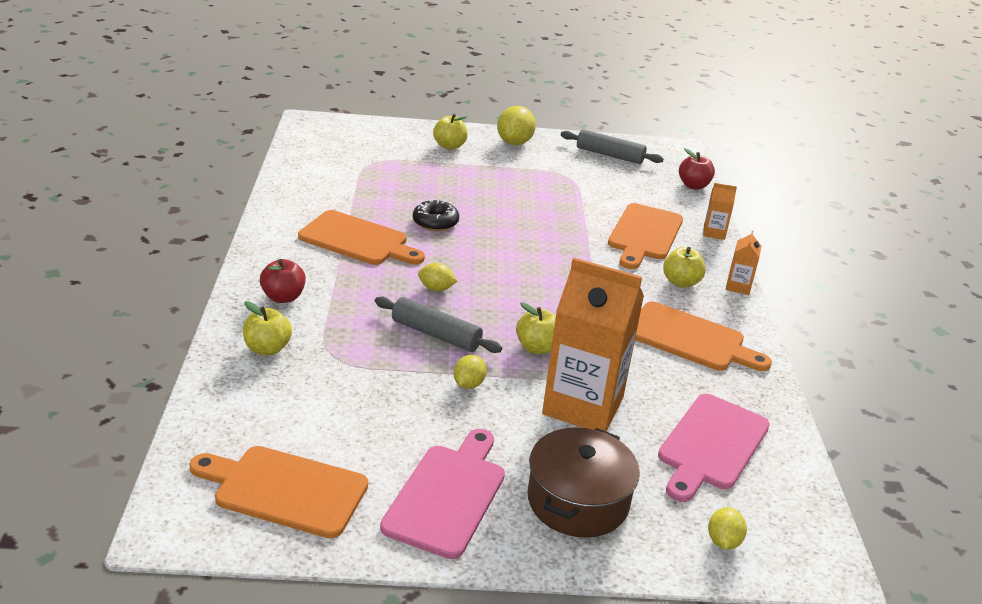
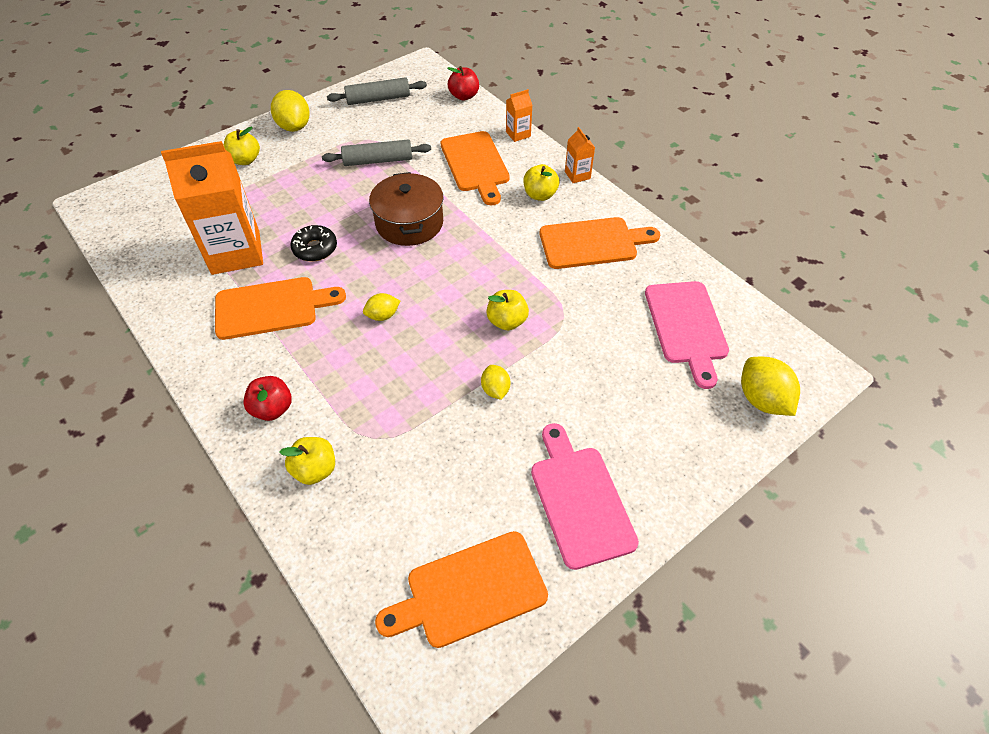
camera: 35 degrees left, 20 degrees up
(436, 334) = (427, 360): grey rolling pin -> grey rolling pin (378, 161)
(578, 500) = (658, 436): brown pot -> brown pot (409, 223)
(583, 405) = (585, 351): orange carton -> orange carton (236, 252)
(723, 541) = (762, 399): yellow lemon -> yellow lemon, size x1.72

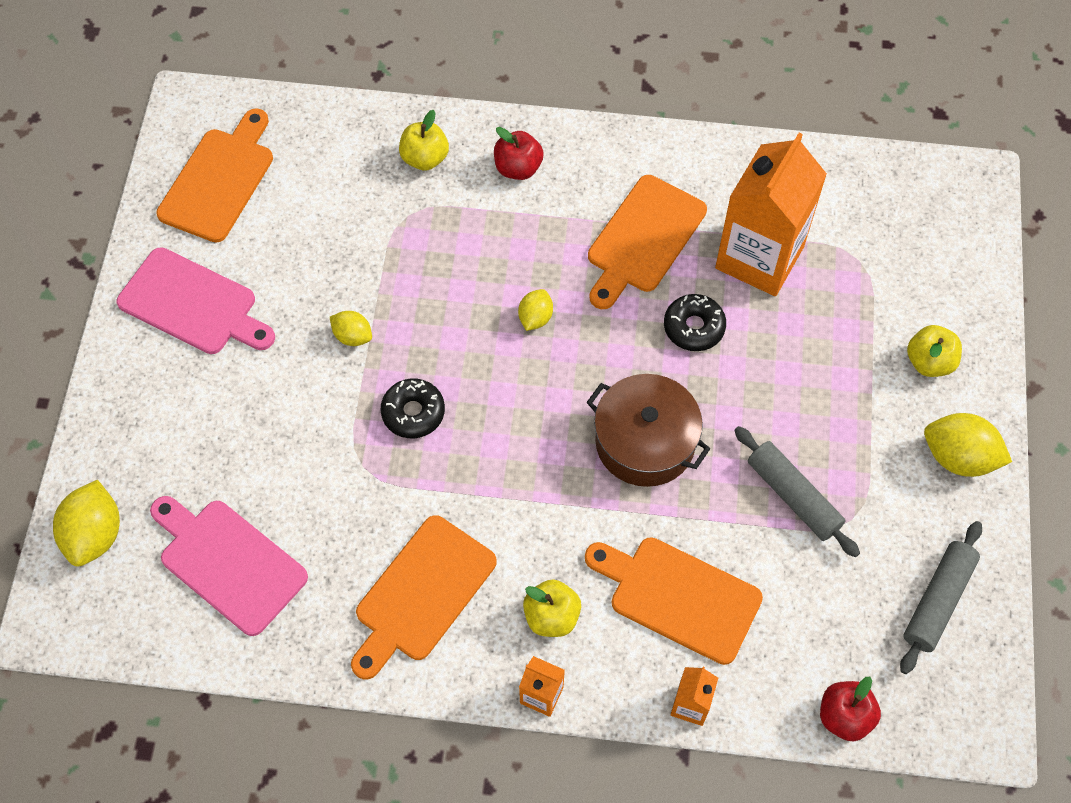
camera: 135 degrees right, 10 degrees up
(378, 161) = (793, 496): grey rolling pin -> grey rolling pin turned 75 degrees counterclockwise
(507, 321) = (413, 412): yellow apple -> black donut
(762, 399) = (95, 534): yellow lemon -> yellow lemon turned 75 degrees clockwise

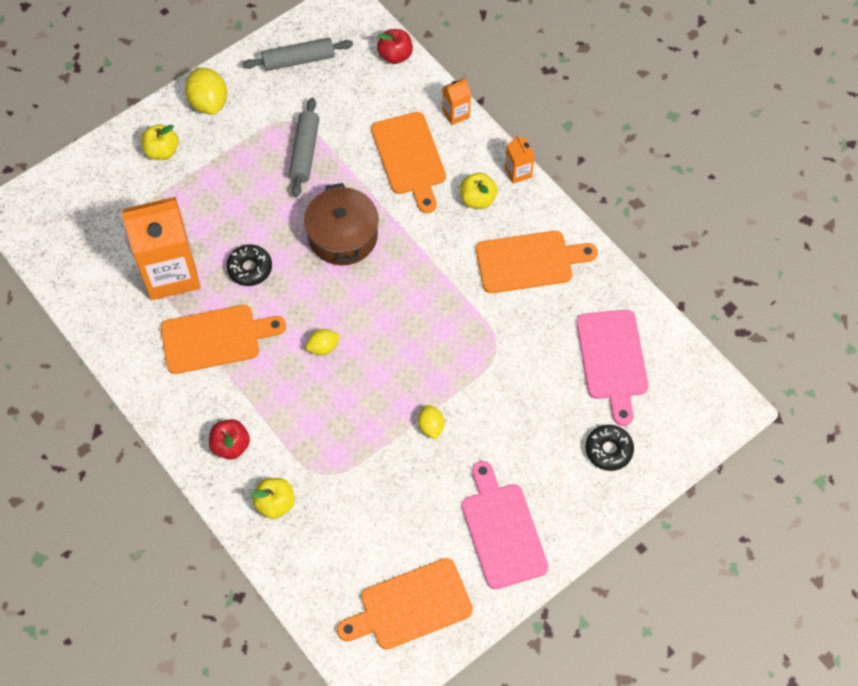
camera: 135 degrees left, 0 degrees up
(95, 534) = (671, 436): yellow lemon -> none
(413, 412) = (442, 354): black donut -> black donut (608, 450)

